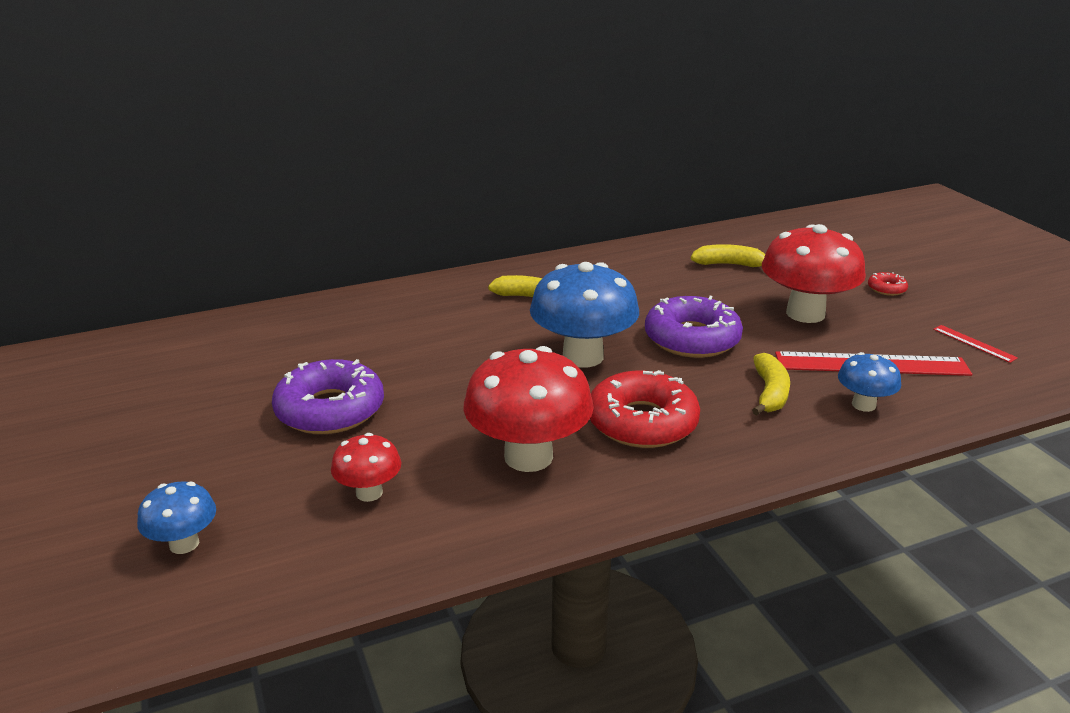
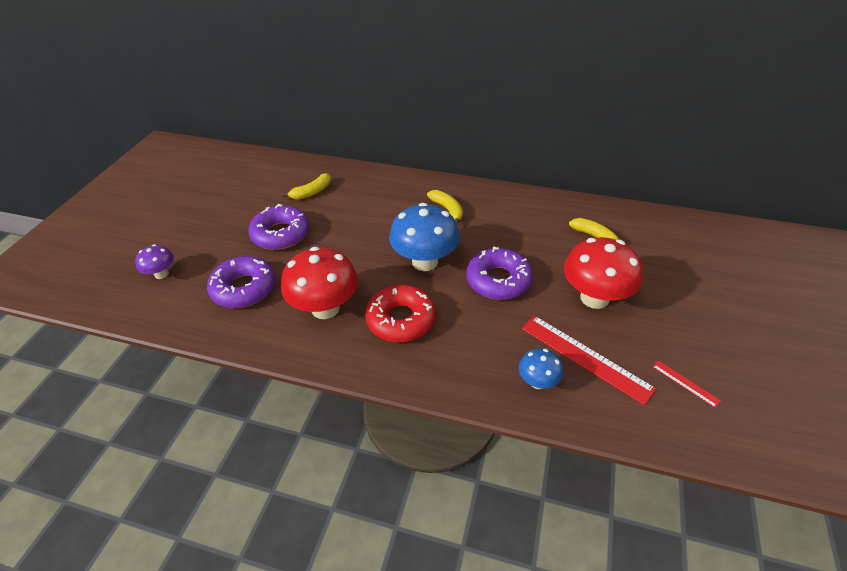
camera: 40 degrees right, 15 degrees up
(184, 544) = (161, 274): blue mushroom -> purple mushroom
(369, 493) = (244, 288): red mushroom -> purple donut
(769, 393) = (493, 341): yellow banana -> yellow banana (312, 192)
(886, 289) = (682, 307): red donut -> none
(974, 343) = (685, 383): red ruler -> red ruler turned 45 degrees counterclockwise

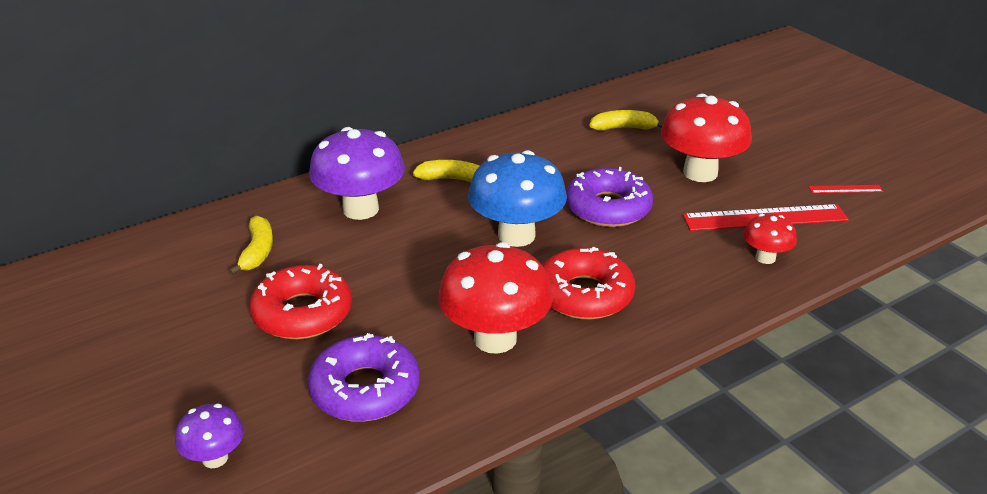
camera: 50 degrees left, 10 degrees down
(281, 234) = (302, 313): purple donut -> red donut
(381, 198) = (360, 209): none -> purple mushroom
(537, 382) = (765, 258): blue mushroom -> red mushroom

